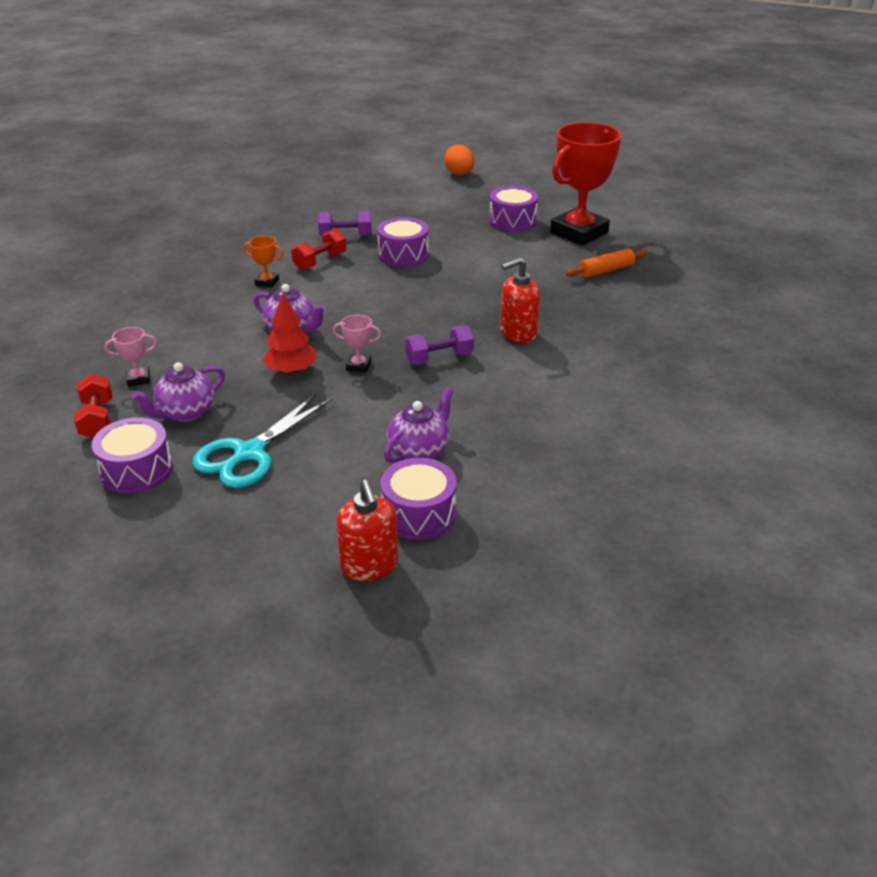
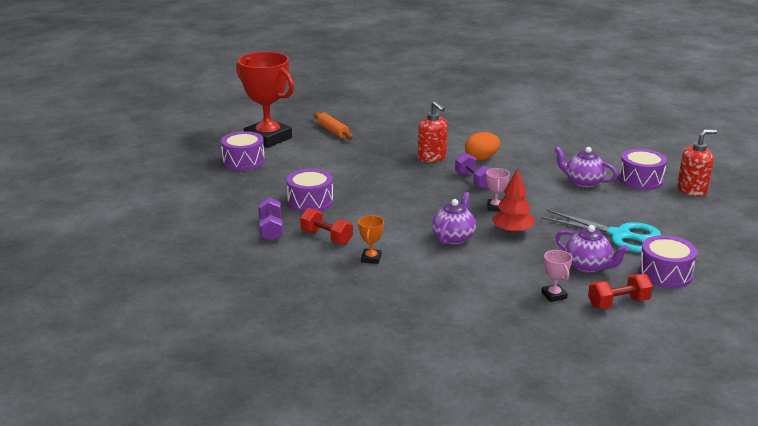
camera: 95 degrees left, 10 degrees down
(459, 174) = (130, 185): orange egg -> orange egg (481, 158)

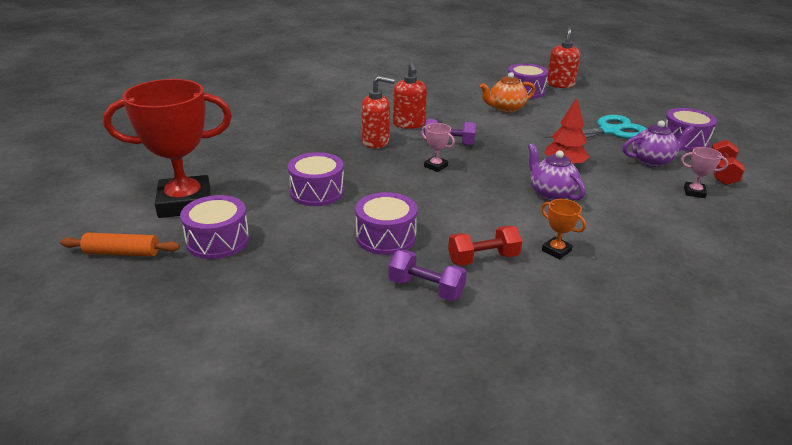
camera: 55 degrees left, 5 degrees up
(333, 131) = (235, 162): orange rolling pin -> orange rolling pin (122, 253)
(333, 165) = (317, 192): none -> purple drum
(481, 158) = (409, 124): orange egg -> red soap dispenser
(495, 207) = (511, 154): pink trophy -> pink trophy (435, 166)
(583, 182) = (505, 108): purple teapot -> orange teapot

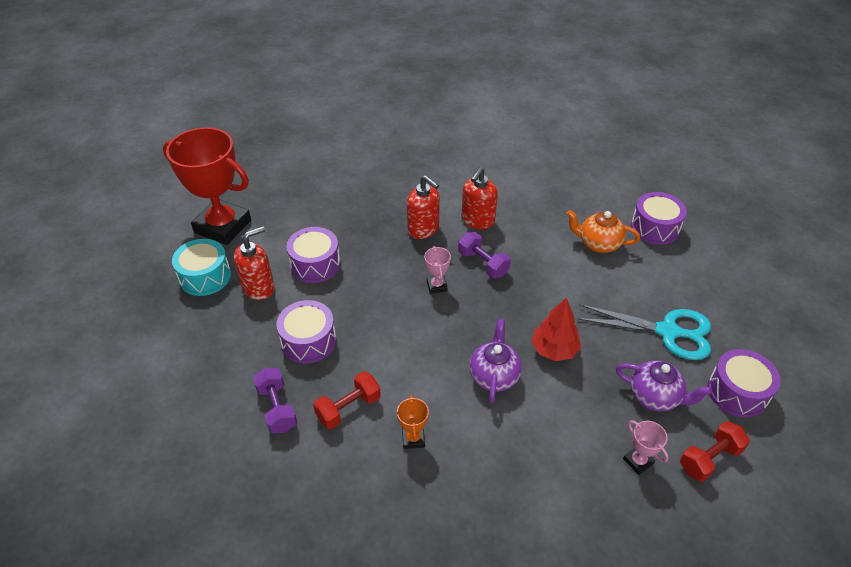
camera: 40 degrees right, 15 degrees up
(122, 253) = (146, 255): orange rolling pin -> none
(218, 241) = (205, 276): purple drum -> turquoise drum
(483, 259) = (348, 408): red dumbbell -> red dumbbell turned 60 degrees counterclockwise
(560, 84) = (711, 236): red soap dispenser -> red soap dispenser (259, 287)

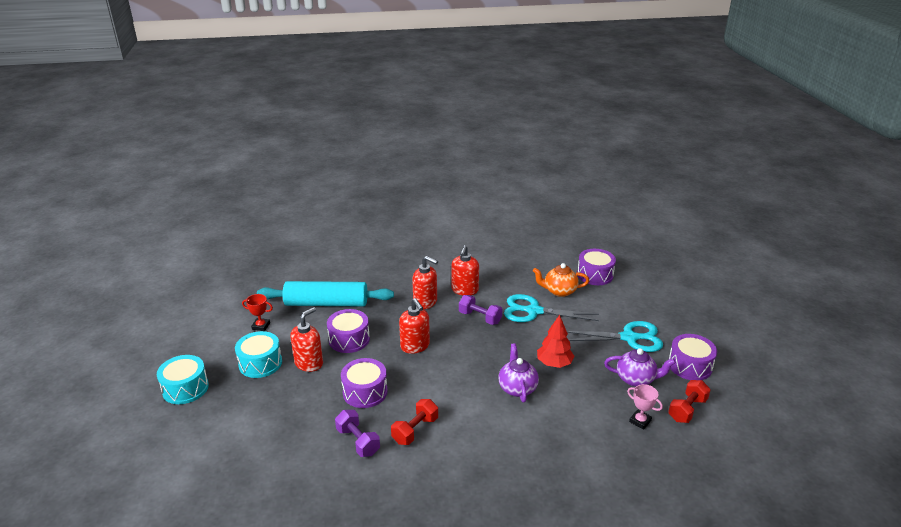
camera: 15 degrees left, 15 degrees down
(114, 293) = (185, 388): none -> turquoise drum
(223, 226) = (261, 326): red trophy -> red trophy, size x0.40
(306, 209) = (326, 303): none -> turquoise rolling pin
(389, 289) = (415, 346): none -> red soap dispenser
(413, 438) = (473, 440): orange trophy -> none
(437, 286) = (451, 338): pink trophy -> none
(554, 267) = (534, 311): none -> turquoise scissors

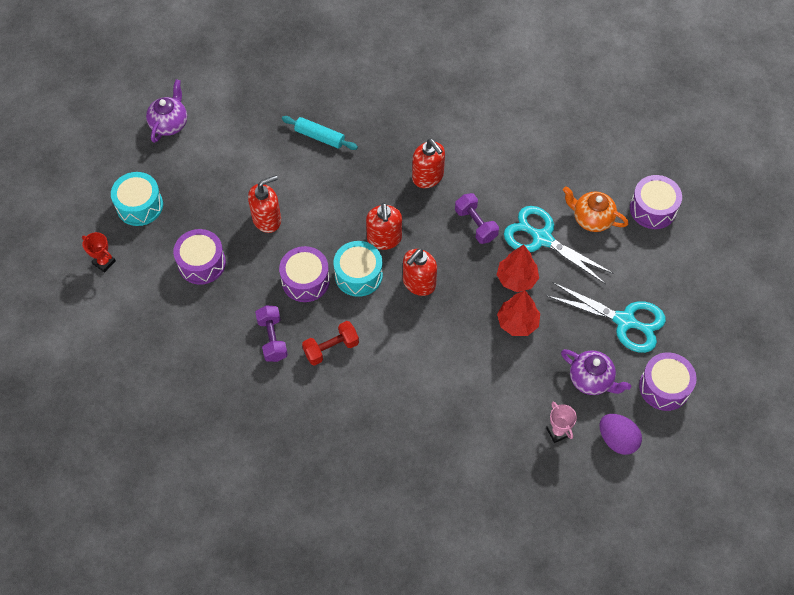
camera: 25 degrees right, 30 degrees up
(260, 363) = (220, 200): turquoise drum -> turquoise drum (358, 275)
(261, 326) = (239, 146): red trophy -> red trophy (104, 262)
(326, 303) = (319, 137): turquoise rolling pin -> turquoise rolling pin, size x0.52
(349, 339) = (320, 202): purple drum -> purple drum (202, 263)
(464, 290) = (482, 174): red soap dispenser -> red soap dispenser (419, 283)
(517, 388) = (459, 339): purple teapot -> purple teapot (169, 124)
(533, 338) = (516, 279): none -> red tree
(687, 410) = (617, 439): red dumbbell -> purple egg

